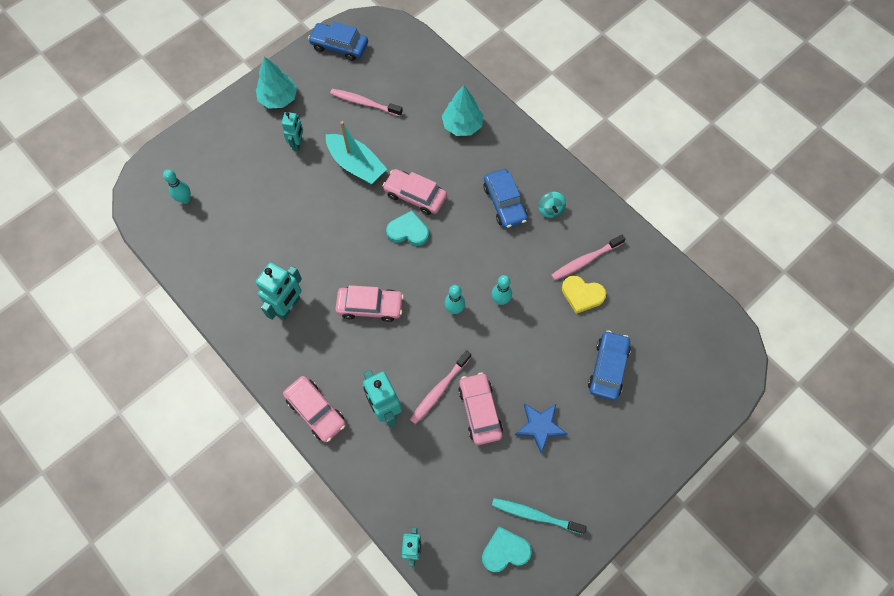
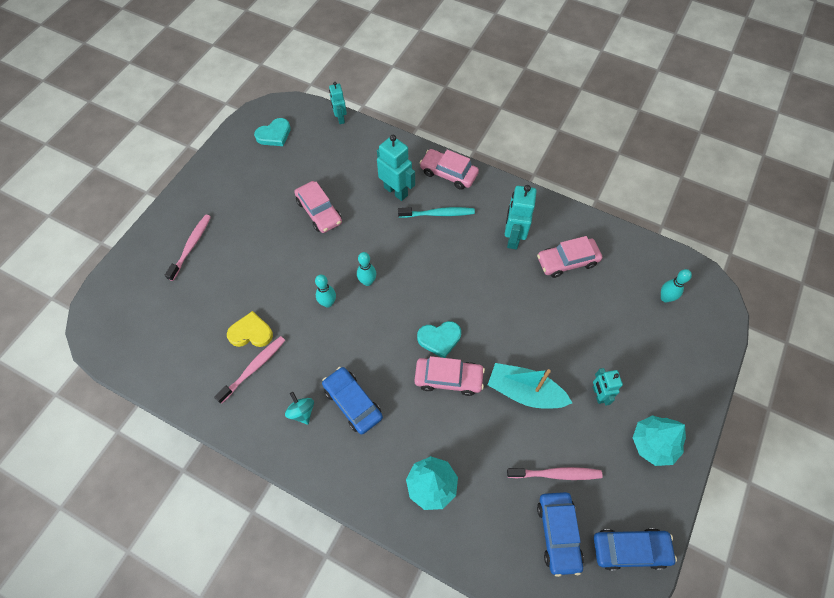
camera: 160 degrees right, 5 degrees down
(370, 306) = (443, 260): pink car -> pink car (567, 261)
(439, 390) = (357, 216): pink toothbrush -> pink toothbrush (191, 246)
(535, 515) = (257, 160): turquoise toothbrush -> turquoise toothbrush (438, 214)
(540, 427) = (267, 215): blue star -> none
(608, 368) = (216, 276): blue car -> blue car (558, 533)

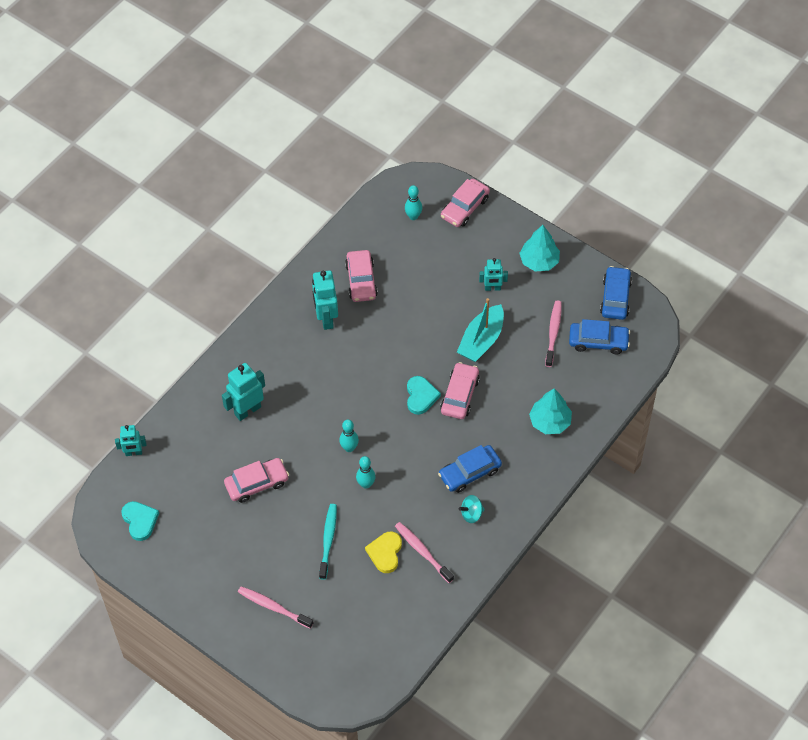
camera: 80 degrees left, 5 degrees down
(438, 214) = (284, 377): turquoise toothbrush -> turquoise toothbrush (328, 540)
(448, 173) = (236, 360): pink car -> pink car (464, 208)
(513, 238) = (326, 318): turquoise robot -> turquoise robot turned 60 degrees clockwise

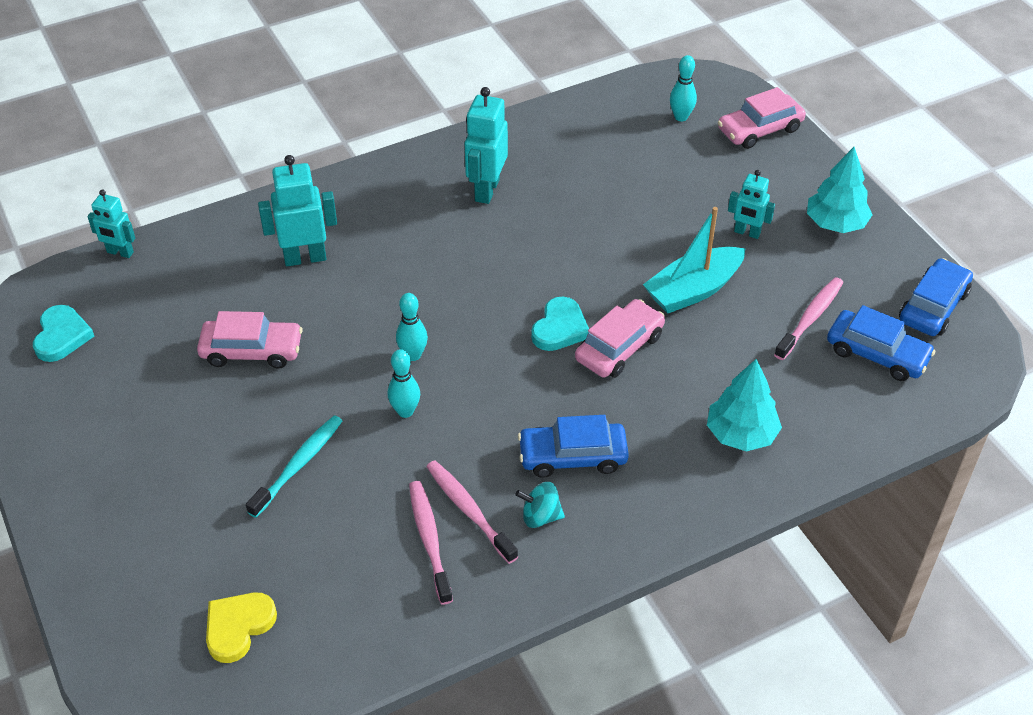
camera: 25 degrees right, 10 degrees down
(273, 607) = (153, 525): pink toothbrush -> pink toothbrush (469, 510)
(361, 280) = (563, 164): pink car -> none
(385, 553) = (371, 518): yellow heart -> yellow heart (238, 627)

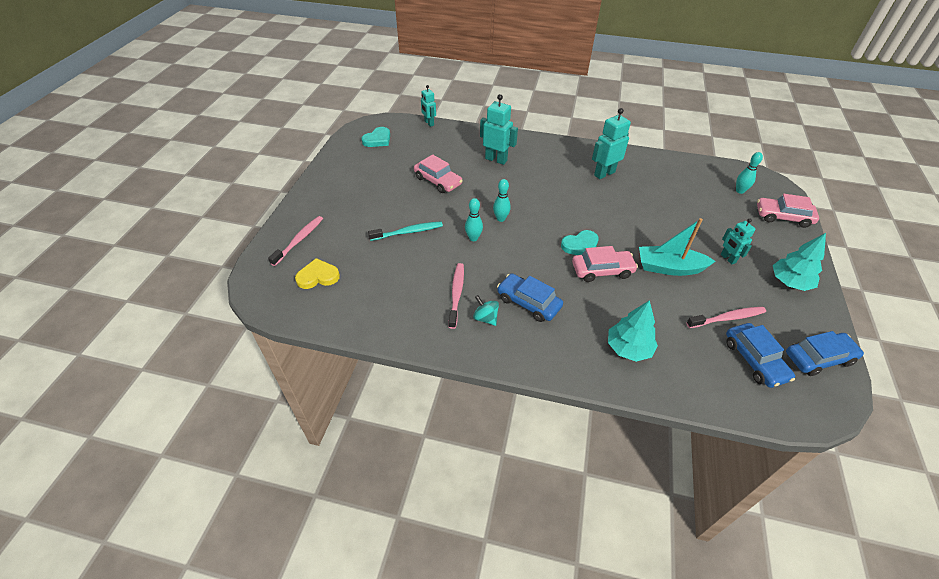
camera: 40 degrees right, 0 degrees up
(429, 540) = (426, 295): pink toothbrush -> pink toothbrush (299, 240)

